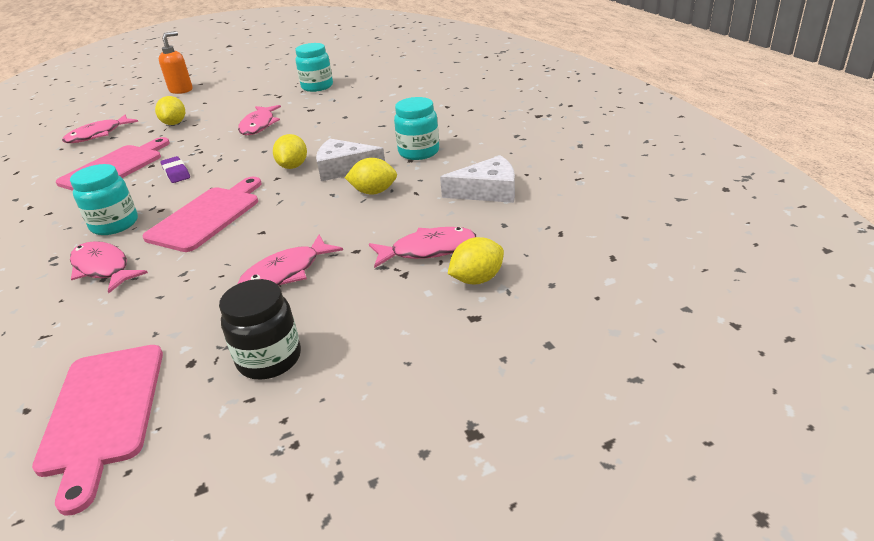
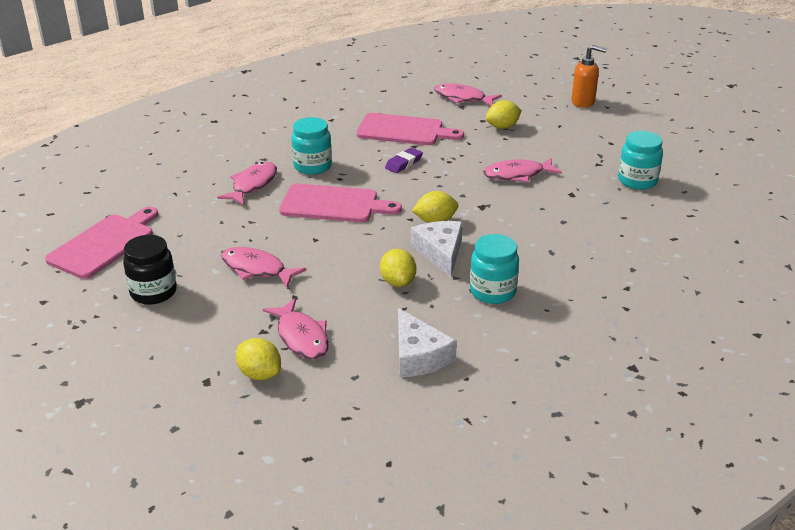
camera: 70 degrees right, 0 degrees up
(103, 413) = (104, 244): pink cutting board -> pink cutting board turned 150 degrees clockwise

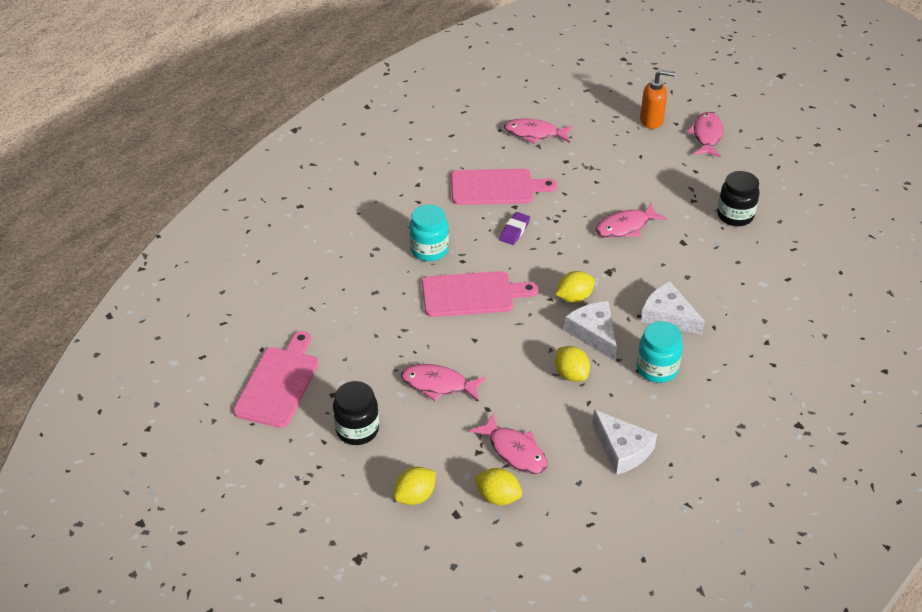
camera: 15 degrees left, 10 degrees up
(252, 185) = (382, 284): pink fish -> pink fish (707, 136)
(502, 127) = (588, 167): yellow lemon -> yellow lemon (415, 496)
(527, 250) = (668, 316): none -> white cheese
(637, 181) = (735, 216): turquoise jar -> black jar

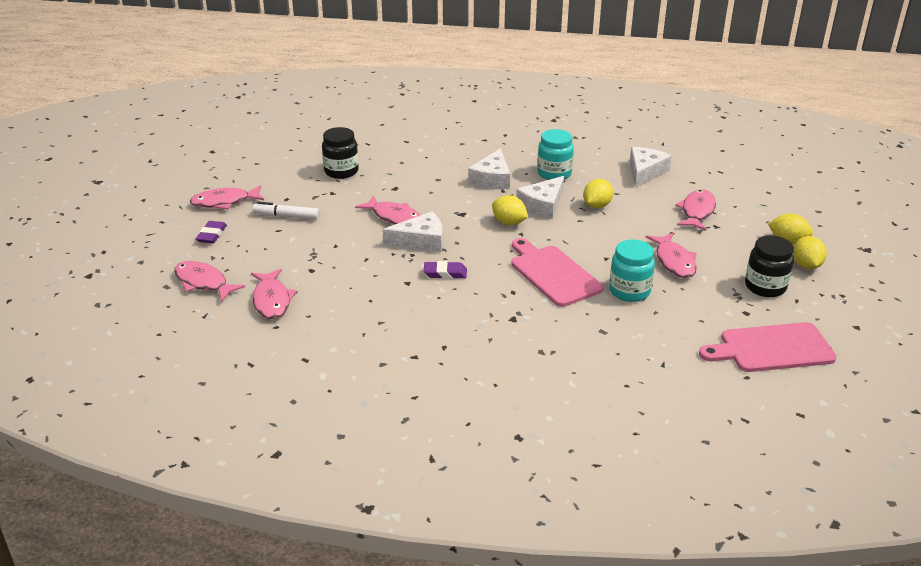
camera: 115 degrees left, 10 degrees down
(429, 250) = (514, 316): turquoise jar -> turquoise jar (629, 291)
(496, 187) = (384, 301): pink cutting board -> none
(498, 497) = (743, 208): yellow lemon -> yellow lemon (806, 265)
(574, 231) = (421, 241): none -> white cheese
(580, 107) = (203, 282): none -> pink fish
(652, 121) = (212, 235): orange soap dispenser -> purple eraser
(662, 165) = (286, 216): none -> white marker

